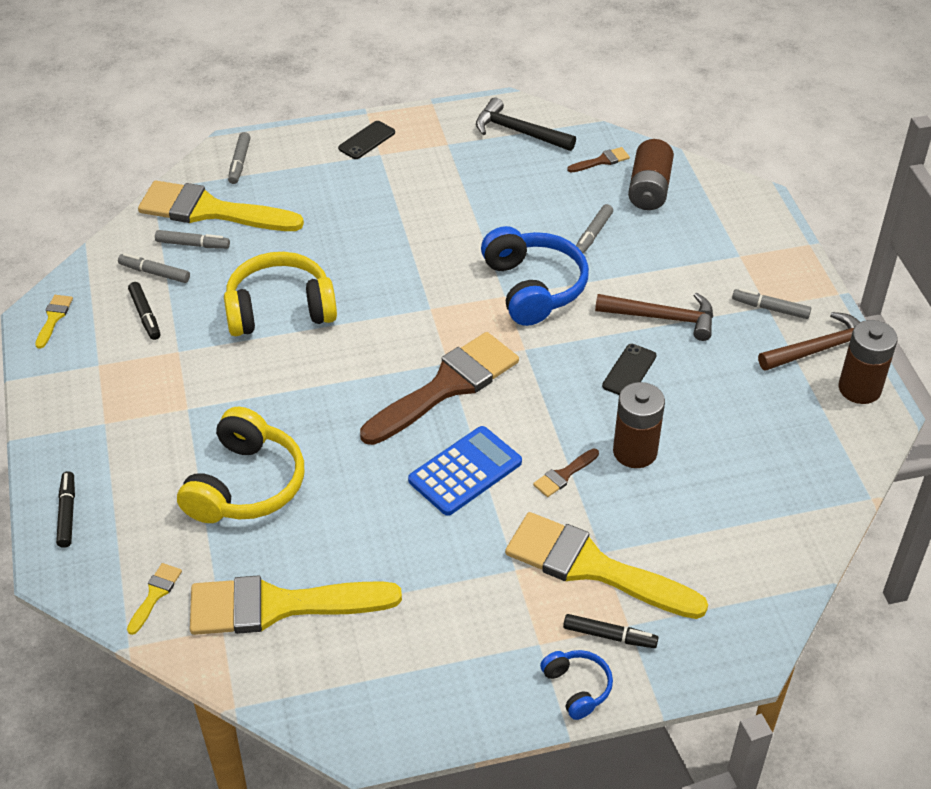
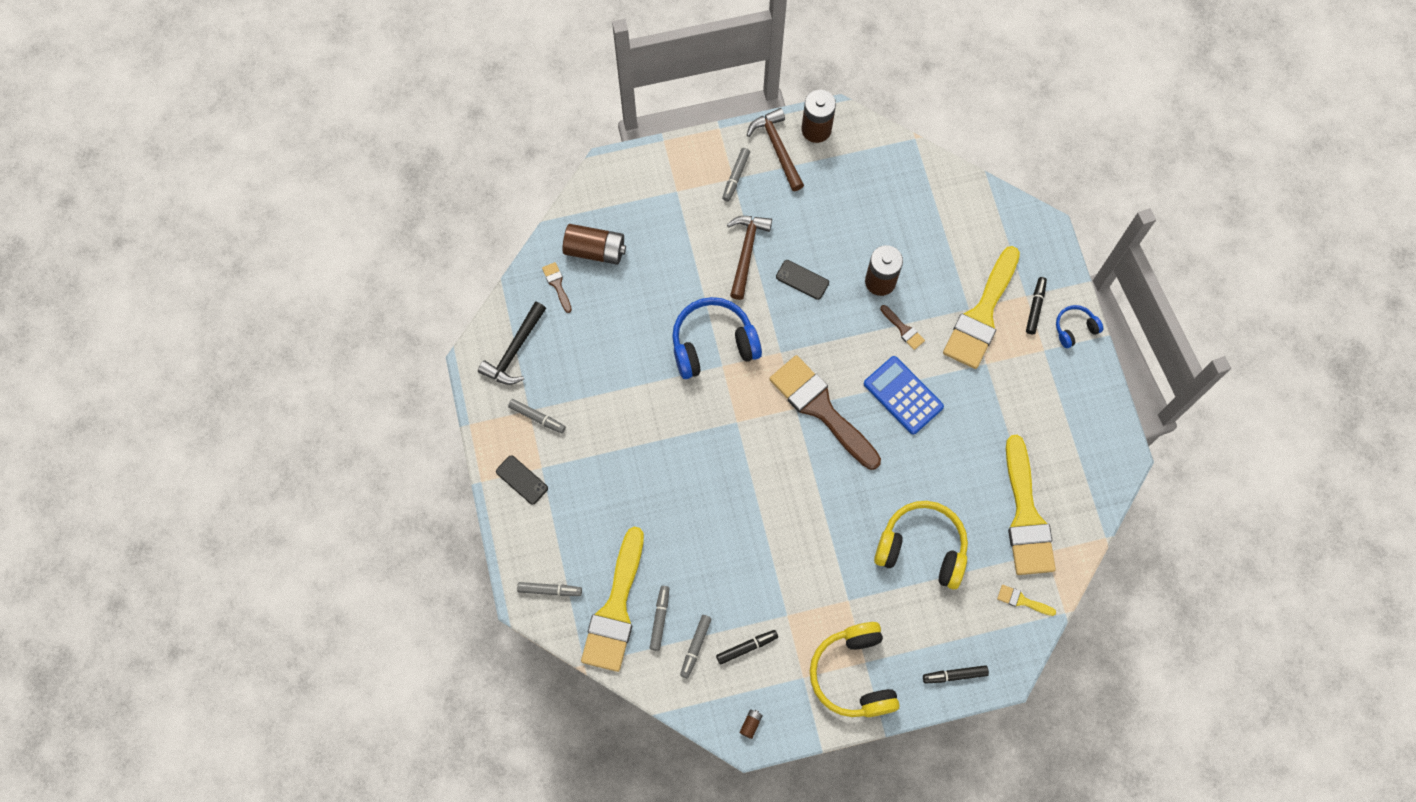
camera: 90 degrees left, 25 degrees up
(53, 318) = (751, 724): yellow brush -> brown battery
(280, 309) = (739, 538): yellow headphones -> yellow headphones (853, 674)
(593, 235) = (651, 296): grey marker -> grey marker (537, 417)

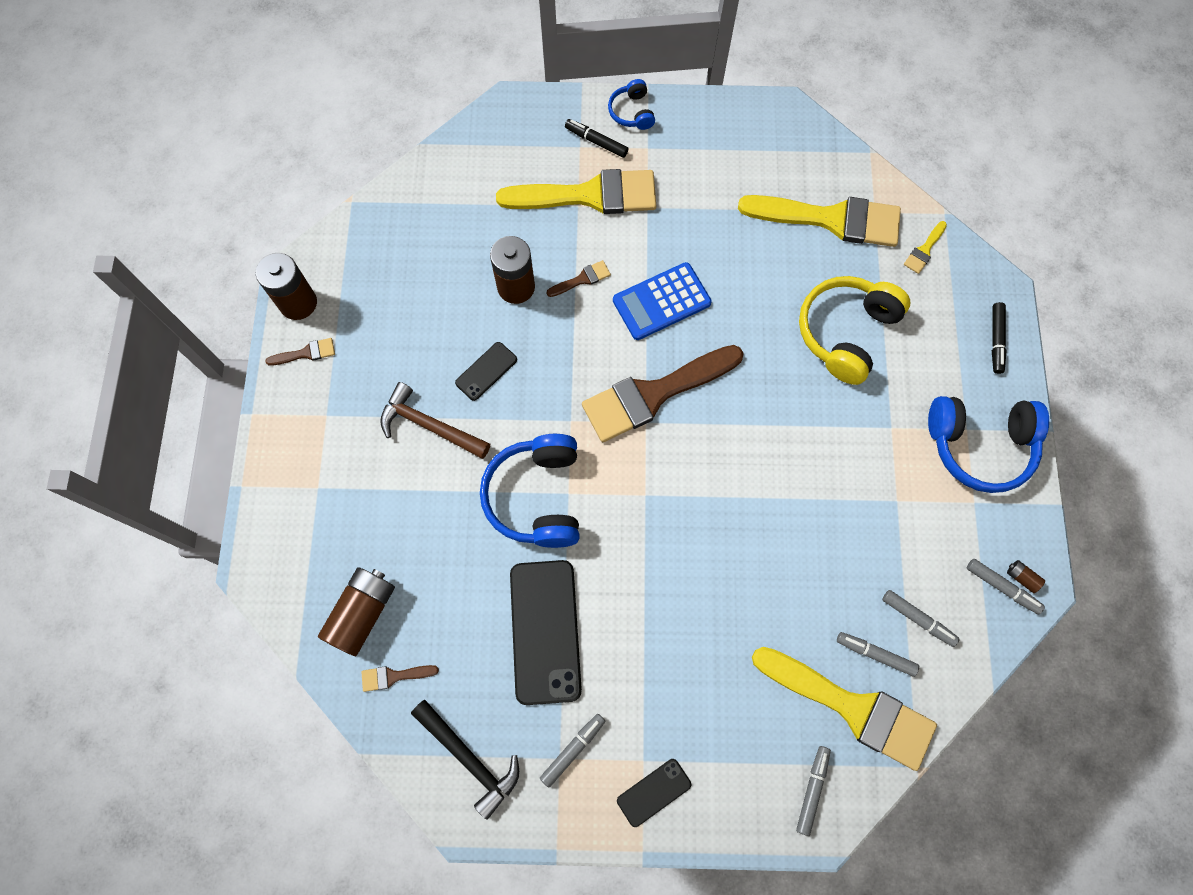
camera: 75 degrees left, 0 degrees up
(614, 377) = (545, 631): none -> black phone
(736, 176) = (324, 411): grey marker -> grey marker (1002, 587)
(746, 647) = (928, 558): black marker -> none
(777, 148) = (306, 353): brown hammer -> brown brush
(853, 674) = (979, 445): yellow headphones -> blue headphones
(982, 314) = (589, 195): yellow brush -> yellow brush turned 45 degrees counterclockwise

